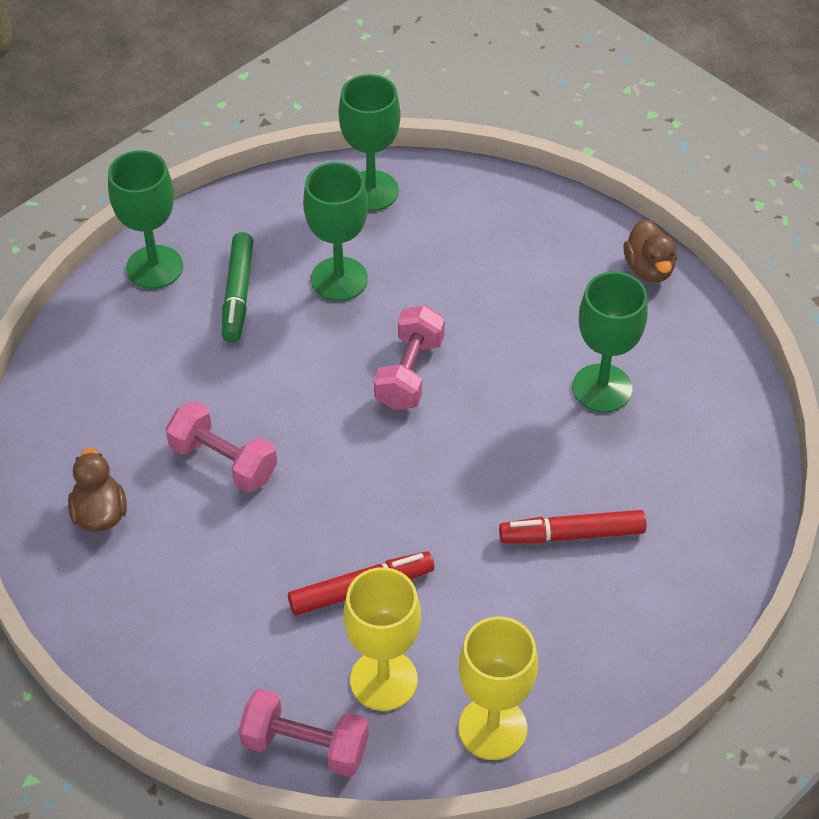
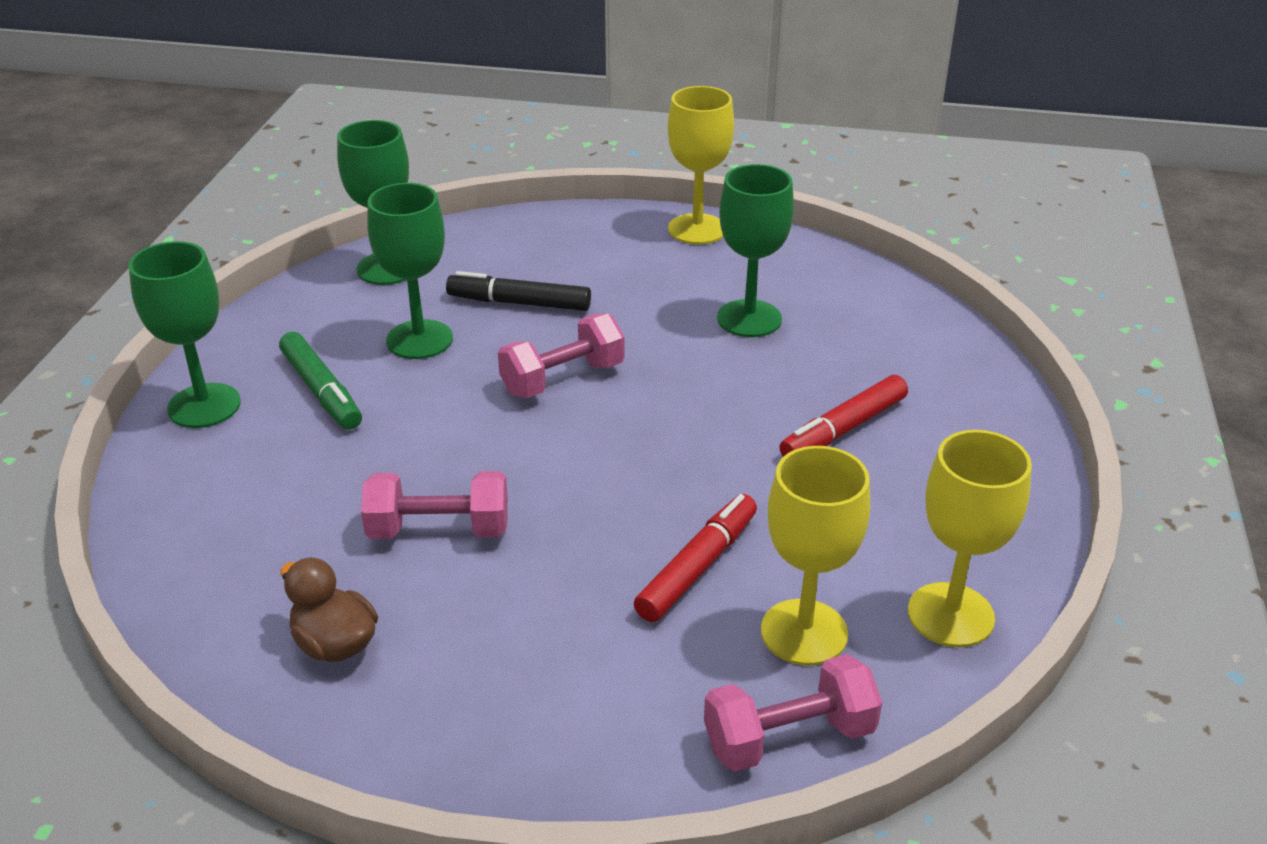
camera: 35 degrees left, 15 degrees down
(409, 373) = (563, 379): pink dumbbell -> pink dumbbell turned 75 degrees clockwise
(439, 279) = (519, 303): none -> black marker
(649, 268) = (697, 229): brown duck -> yellow goblet

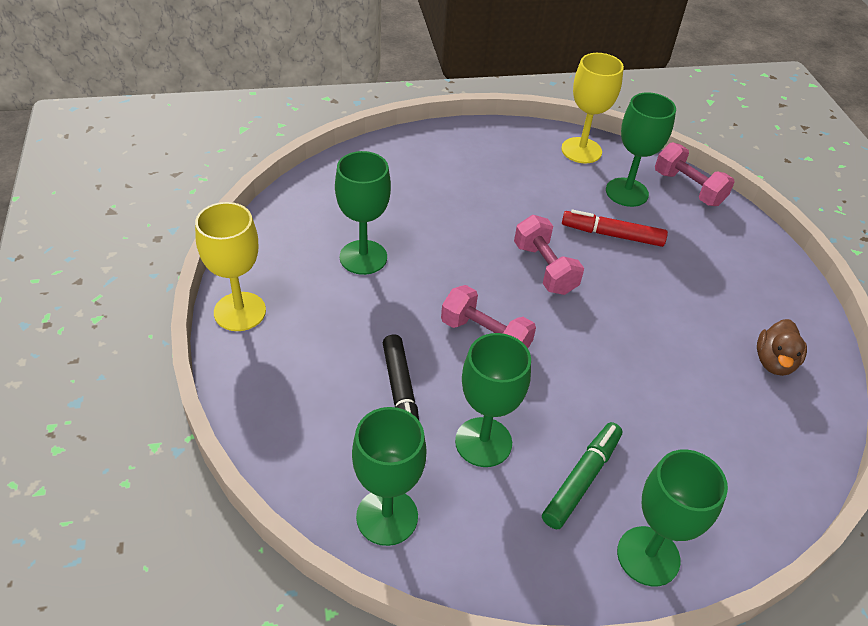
camera: 115 degrees left, 10 degrees up
(439, 530) = (664, 349): pink dumbbell -> pink dumbbell (544, 268)
(804, 632) = (627, 192): yellow goblet -> green goblet
(844, 429) = (463, 198): red marker -> none

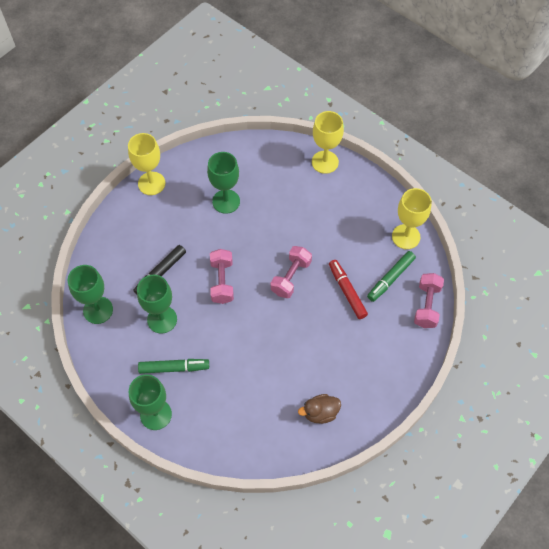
camera: 55 degrees right, 15 degrees up
(410, 146) = (325, 162): none -> yellow goblet
(627, 192) = (391, 278): green goblet -> green marker

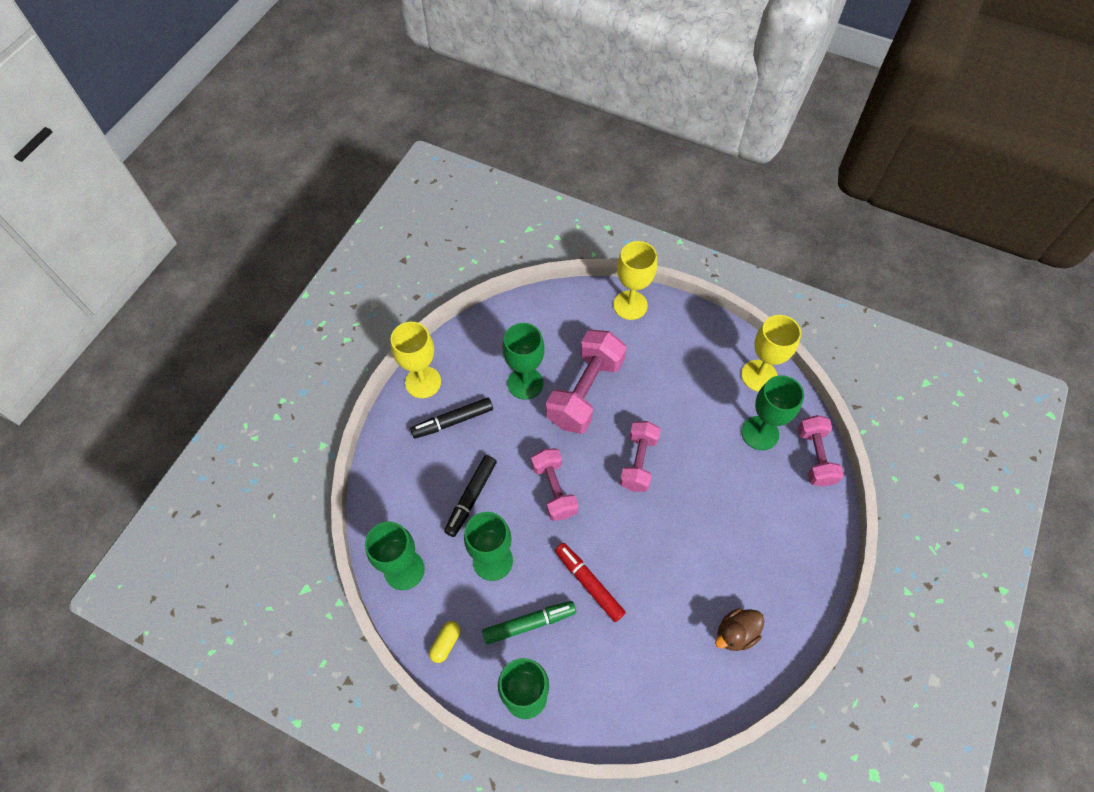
camera: 15 degrees left, 0 degrees up
(111, 366) = (446, 643): none -> yellow capsule
(164, 216) = (453, 421): none -> black marker
(268, 218) = (585, 392): none -> pink dumbbell
(347, 291) = (713, 463): red marker -> red marker (589, 584)
(391, 278) = (760, 433): green marker -> green goblet

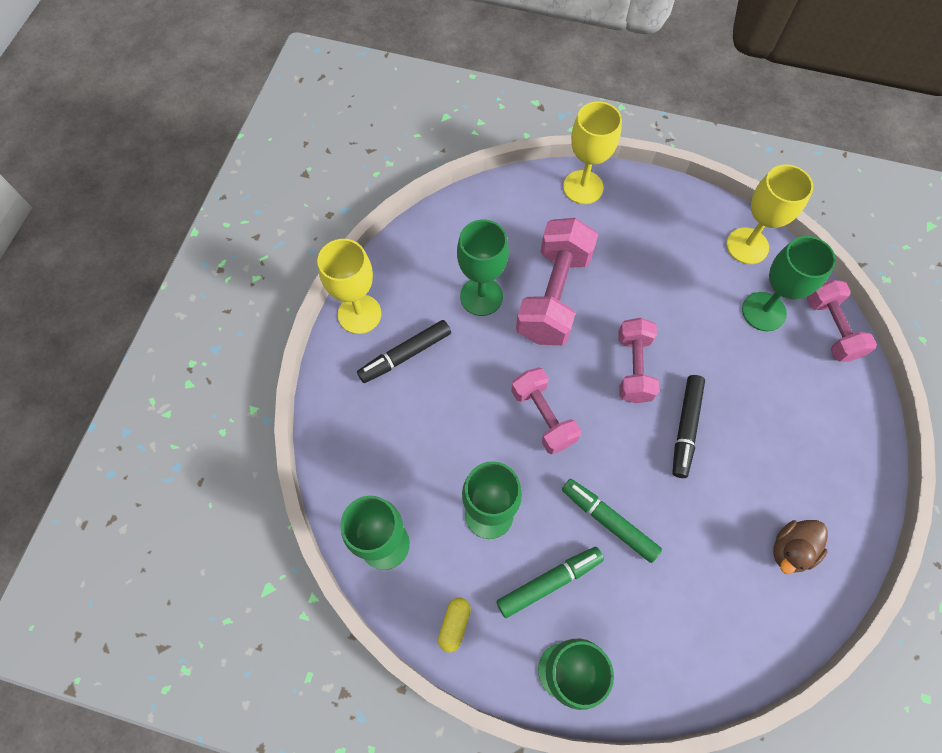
camera: 10 degrees left, 5 degrees up
(471, 497) = (447, 442): black marker -> black marker (685, 428)
(589, 584) = (609, 521): red marker -> green marker

